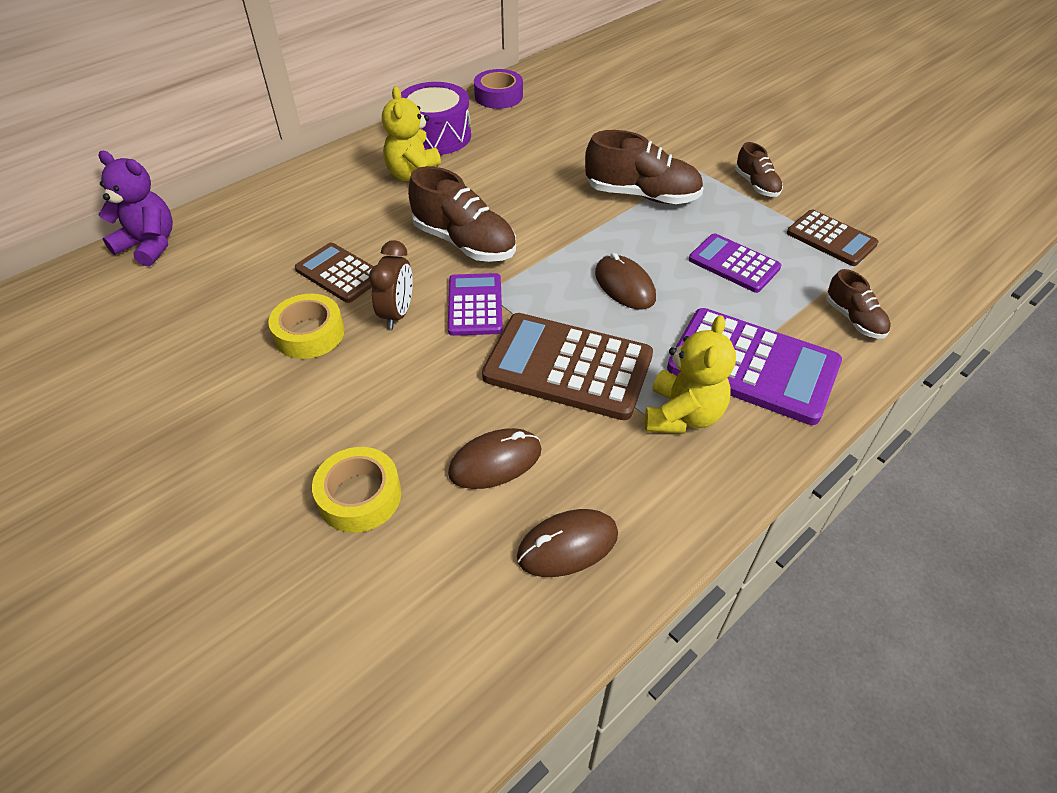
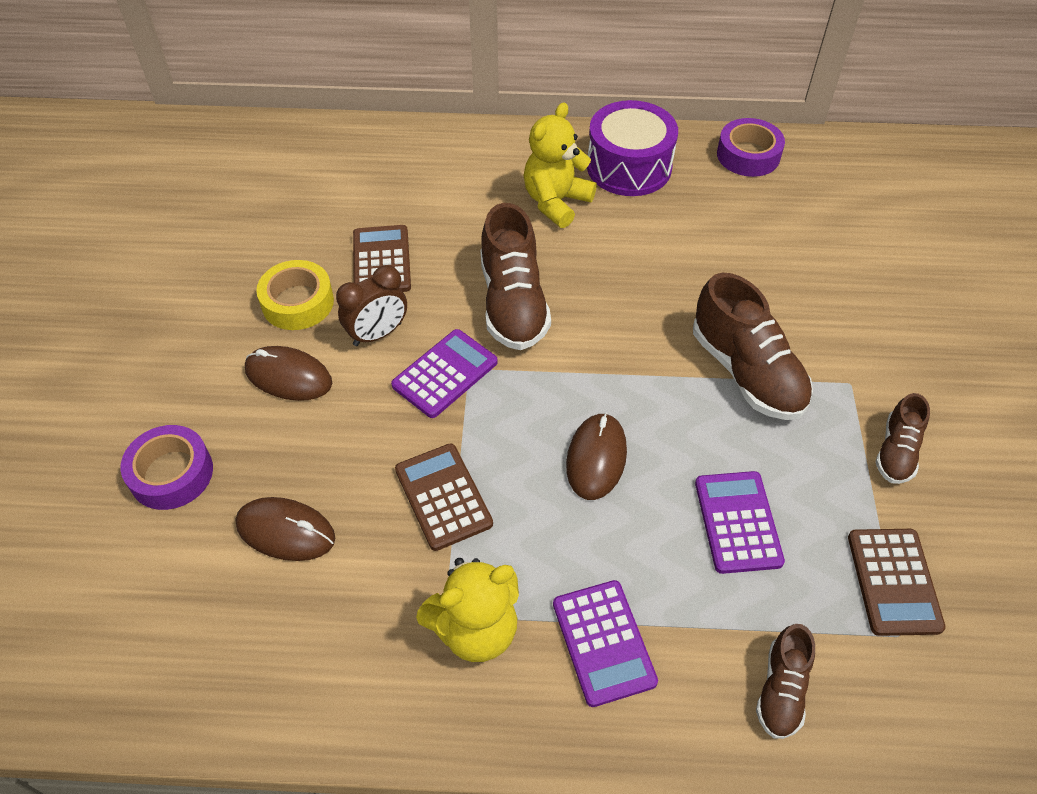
camera: 45 degrees right, 5 degrees up
(149, 245) = (286, 136): purple teddy bear -> none
(359, 496) = (171, 474): yellow tape -> purple tape
(567, 545) = (246, 650): brown mouse -> brown mouse (288, 376)
(568, 367) = (443, 497): brown calculator -> brown calculator, size x0.59
(753, 366) = (603, 642): purple calculator -> purple calculator, size x0.59

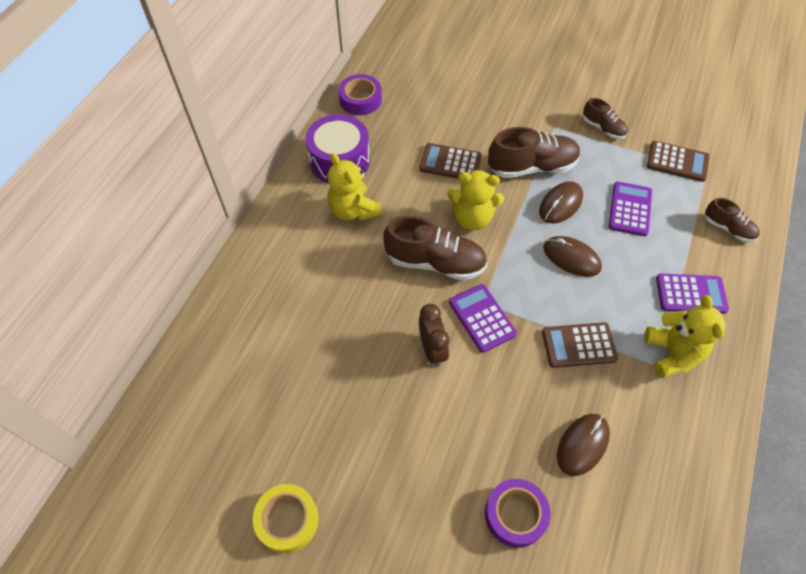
camera: 70 degrees left, 5 degrees up
(288, 376) = (451, 416): brown mouse -> brown mouse (560, 204)
(298, 302) = (381, 395): yellow tape -> yellow tape (287, 520)
(381, 261) = (362, 330): brown calculator -> brown calculator (450, 163)
(608, 324) = (472, 218): none -> yellow teddy bear
(737, 522) = (630, 209): purple calculator -> purple calculator turned 90 degrees clockwise

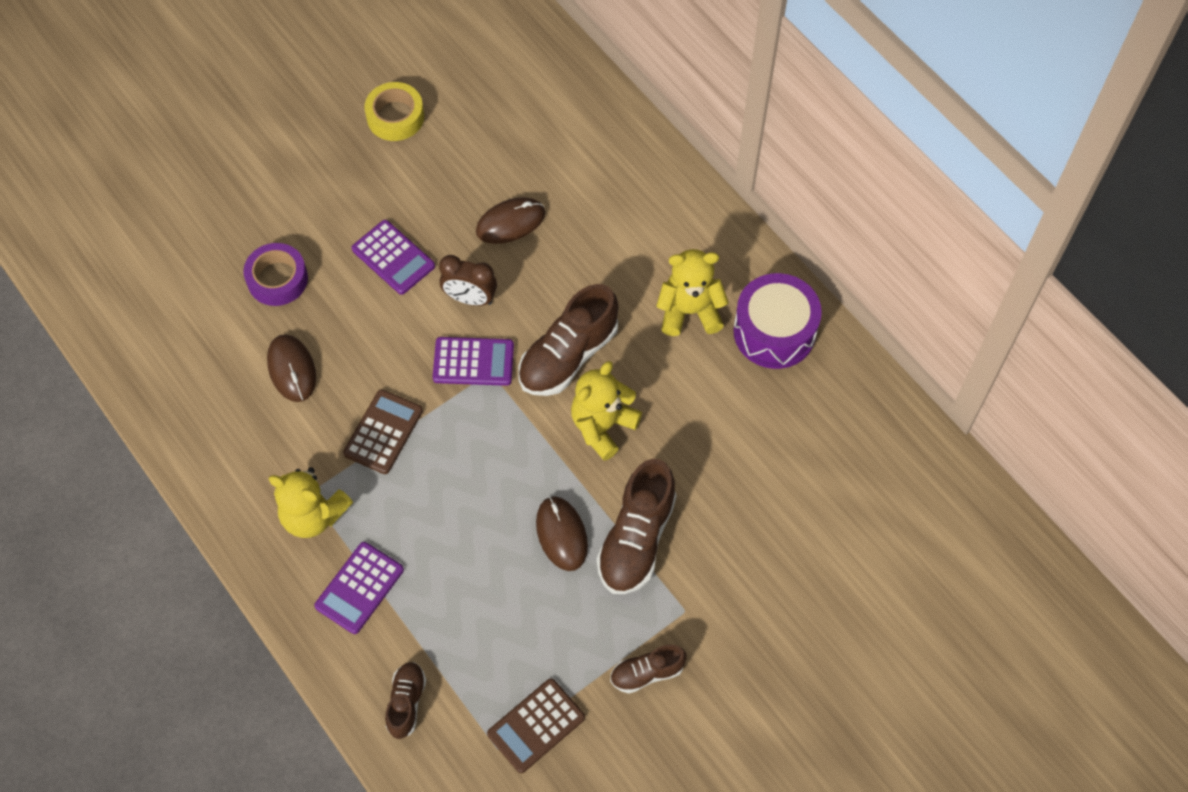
camera: 120 degrees right, 5 degrees up
(360, 100) = (869, 403): purple tape -> none
(450, 163) = (699, 449): brown calculator -> none
(571, 258) = (484, 496): brown mouse -> brown mouse (510, 222)
(630, 209) = (505, 609): purple calculator -> purple calculator (393, 258)
(728, 228) = (406, 703): brown shoe -> brown shoe turned 120 degrees clockwise

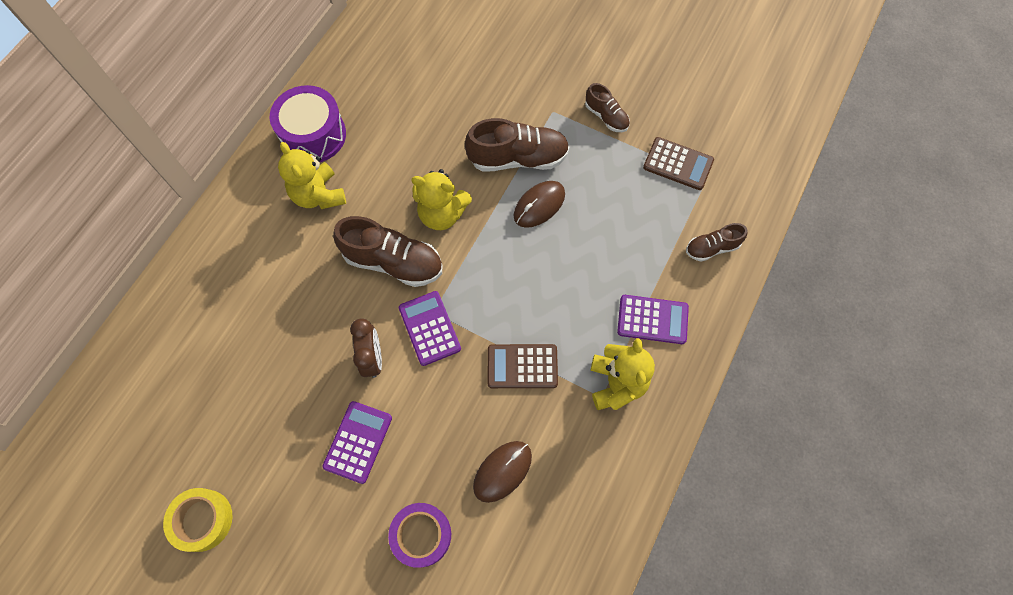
camera: 115 degrees left, 5 degrees up
(510, 222) = (285, 361): brown mouse -> none

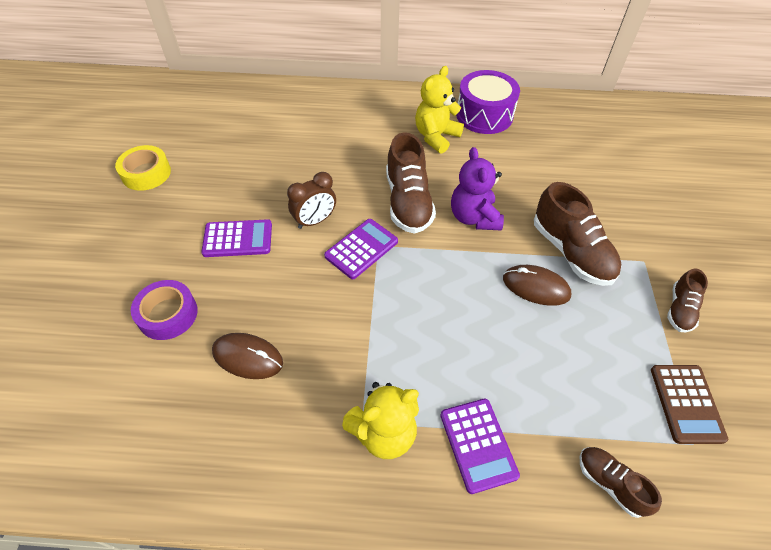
camera: 65 degrees right, 15 degrees down
(442, 214) = (474, 217): yellow teddy bear -> purple teddy bear
(522, 366) = (360, 335): brown calculator -> none

